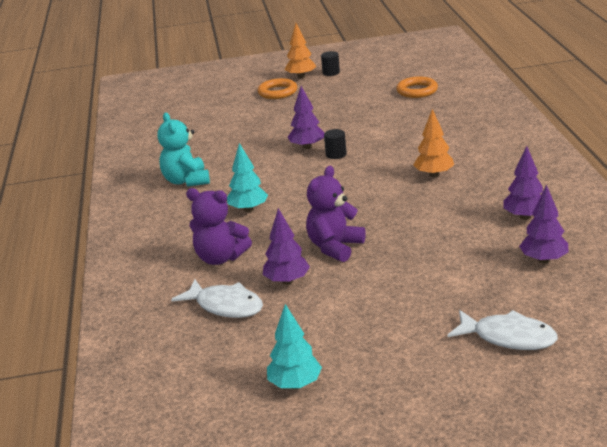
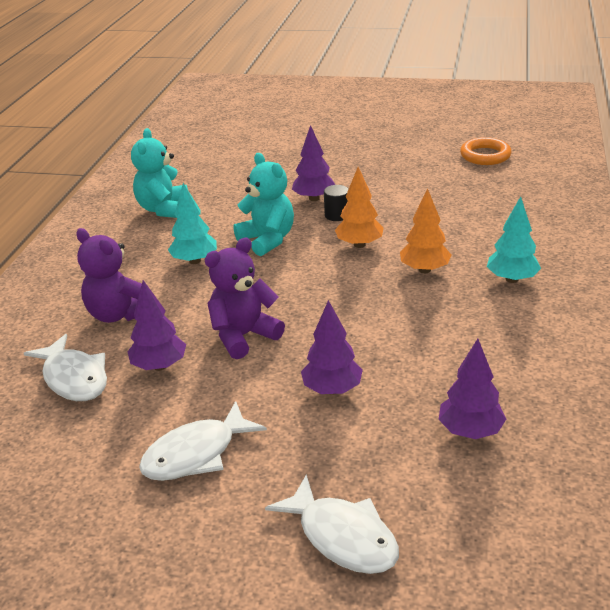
camera: 20 degrees right, 5 degrees up
(277, 92) = (335, 125): orange ring -> none
(295, 182) = (267, 240): none -> turquoise teddy bear
(295, 384) = (55, 513): turquoise tree -> turquoise tree (512, 279)
(301, 77) = (373, 112): orange tree -> orange tree (359, 244)
(331, 73) = (408, 113): black cylinder -> none
(366, 323) = (196, 454): none -> white fish
(524, 217) = (491, 359): purple tree -> purple tree (332, 389)

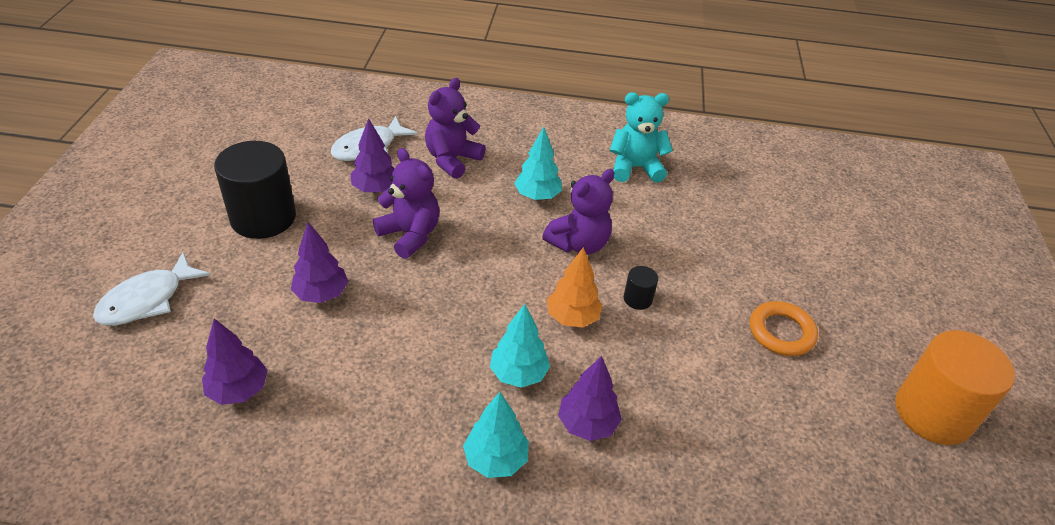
camera: 80 degrees right, 10 degrees up
(196, 454) = (263, 217): white fish -> black cylinder
(267, 240) = (579, 244): turquoise teddy bear -> purple teddy bear
(314, 198) = (675, 279): purple tree -> purple tree (587, 424)
(424, 270) = (518, 374): orange tree -> turquoise tree
(434, 125) = (933, 413): none -> orange cylinder
(485, 155) = (843, 471): orange ring -> orange ring (781, 332)

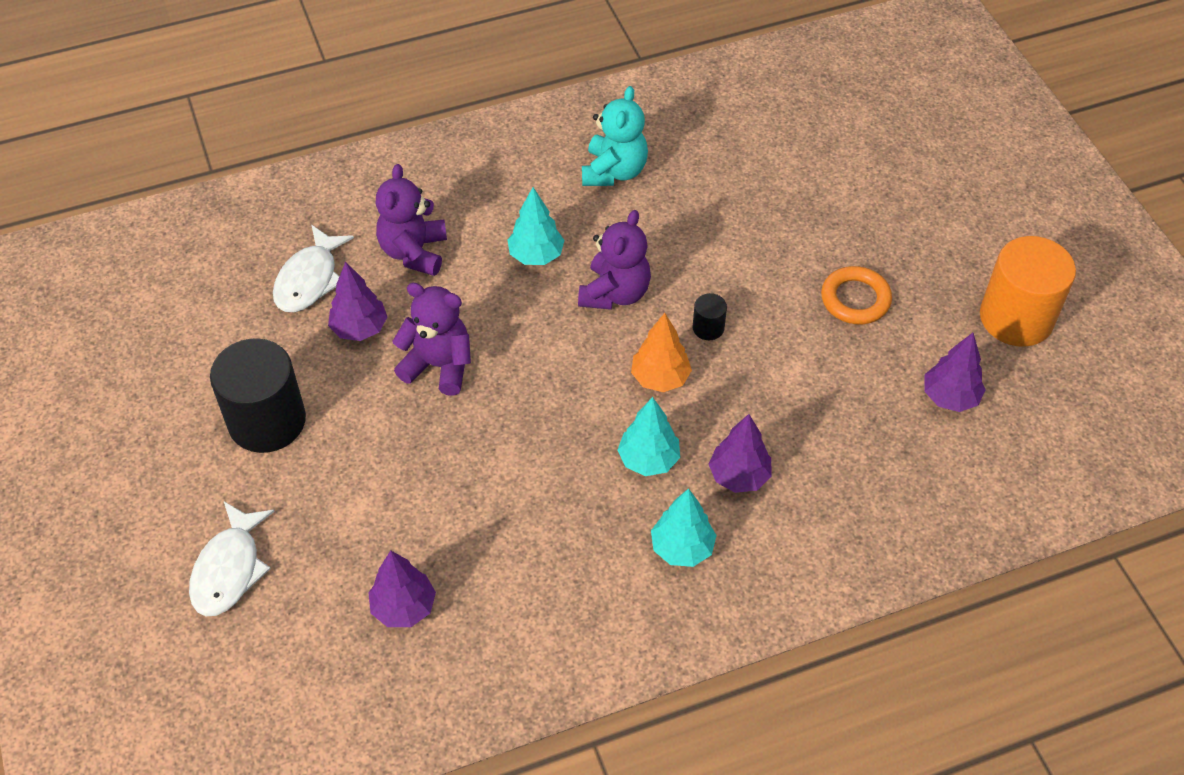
camera: 25 degrees left, 10 degrees up
(321, 294) = (401, 474): purple tree -> purple tree (950, 397)
(635, 168) = (614, 171): turquoise teddy bear -> turquoise teddy bear turned 135 degrees clockwise

